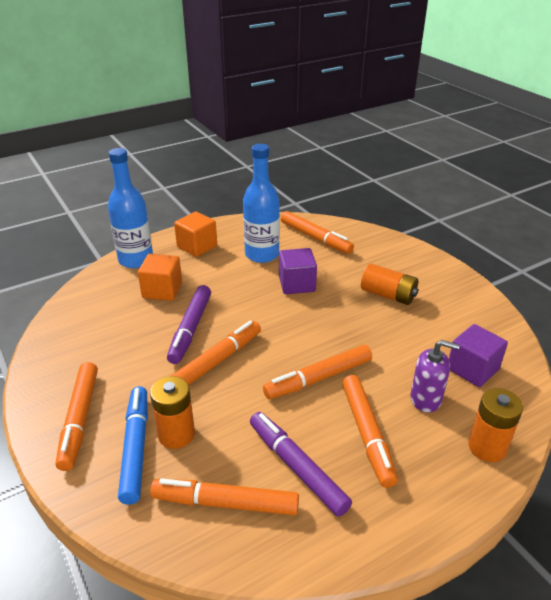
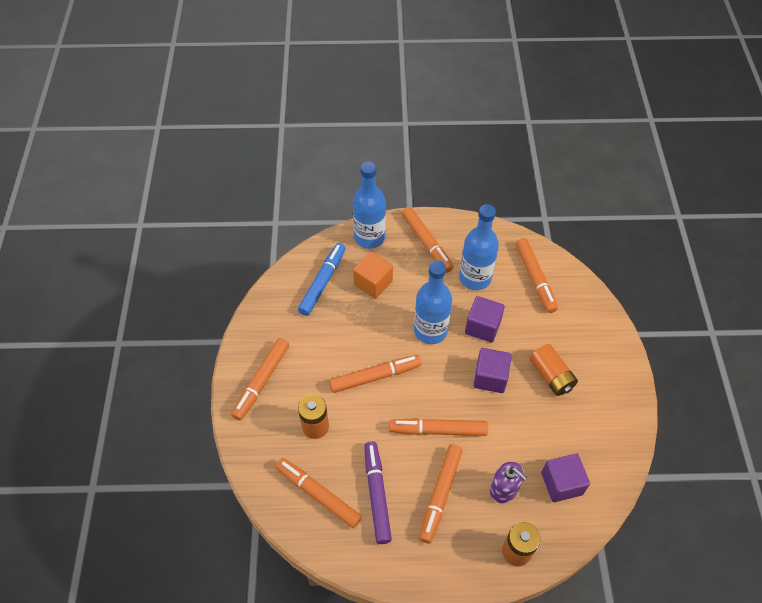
camera: 30 degrees right, 20 degrees up
(136, 447) = (285, 423): blue marker -> blue marker (323, 282)
(190, 329) = (373, 335): purple marker -> none
(197, 246) = (426, 243): orange cube -> orange marker
(248, 304) = (430, 331): none -> blue bottle
(335, 317) = (490, 377): none -> purple cube

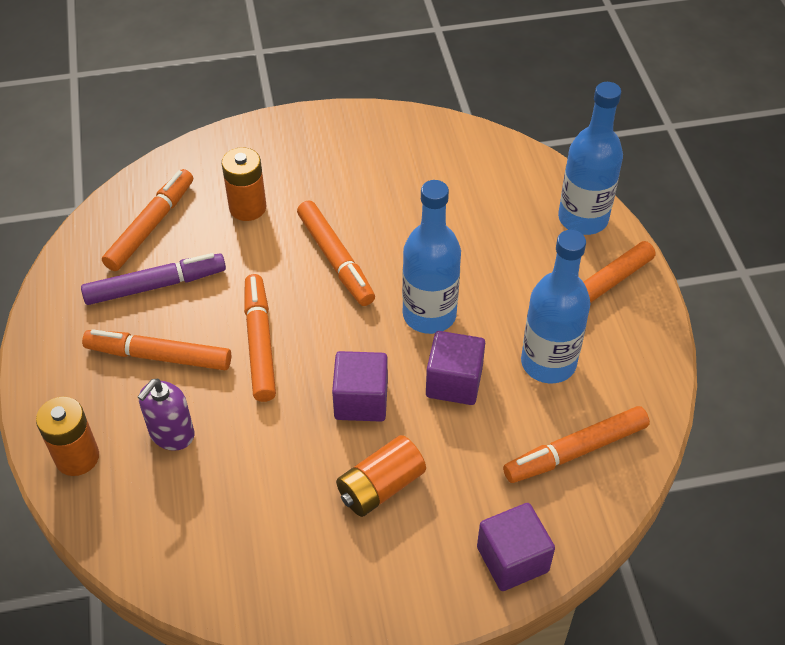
camera: 80 degrees right, 5 degrees down
(261, 381) = (306, 144): orange marker -> none
(323, 282) = (482, 178): blue marker -> none
(373, 283) = (498, 234): orange cube -> none
(561, 483) = (187, 512): purple cube -> purple cube (512, 559)

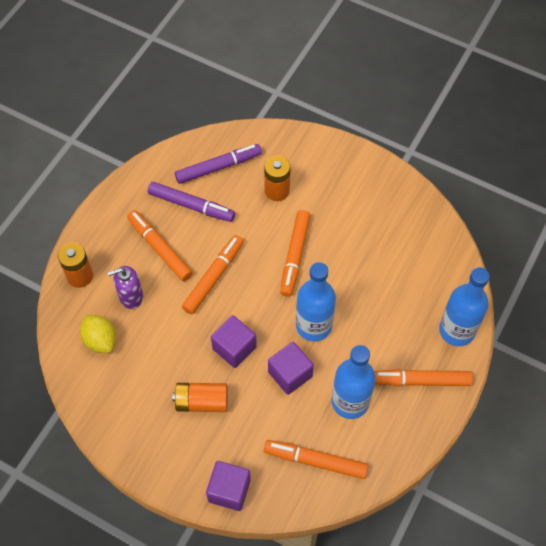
camera: 40 degrees right, 10 degrees up
(151, 226) = (218, 167): orange marker -> purple marker
(179, 511) = (100, 340): none -> yellow lemon

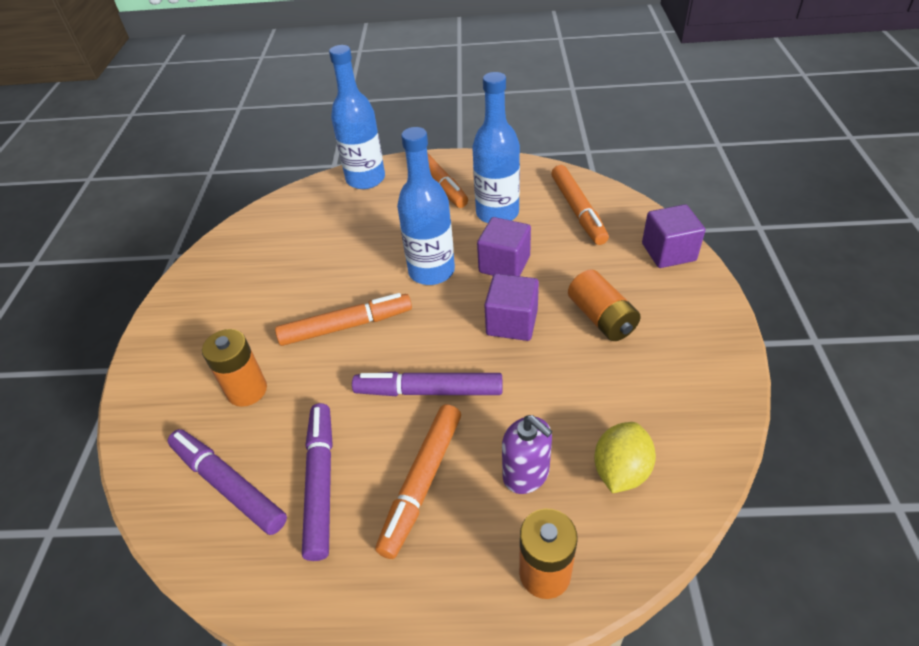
camera: 115 degrees left, 15 degrees down
(213, 277) = (428, 391): orange marker -> purple marker

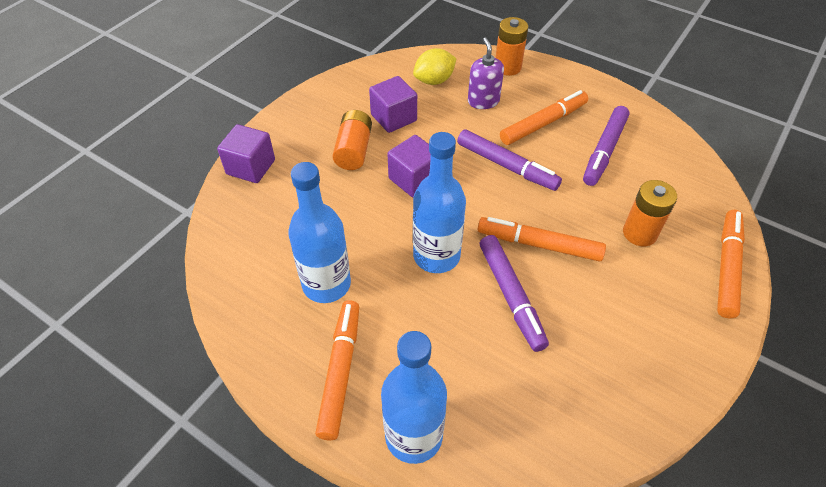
camera: 150 degrees left, 5 degrees up
(228, 485) = (665, 177): purple marker -> purple marker (511, 296)
(504, 264) = (374, 227): purple cube -> purple cube (393, 118)
(578, 210) = (260, 242): orange marker -> orange marker (727, 267)

